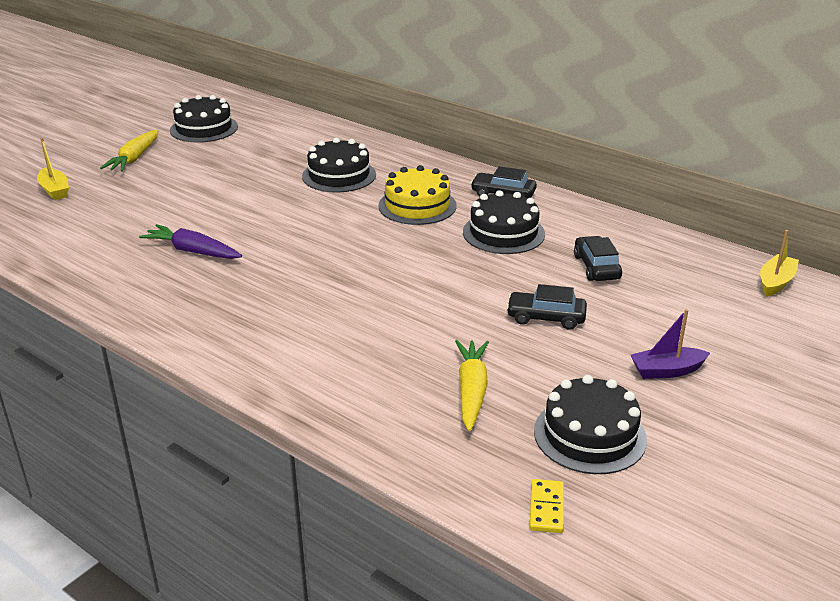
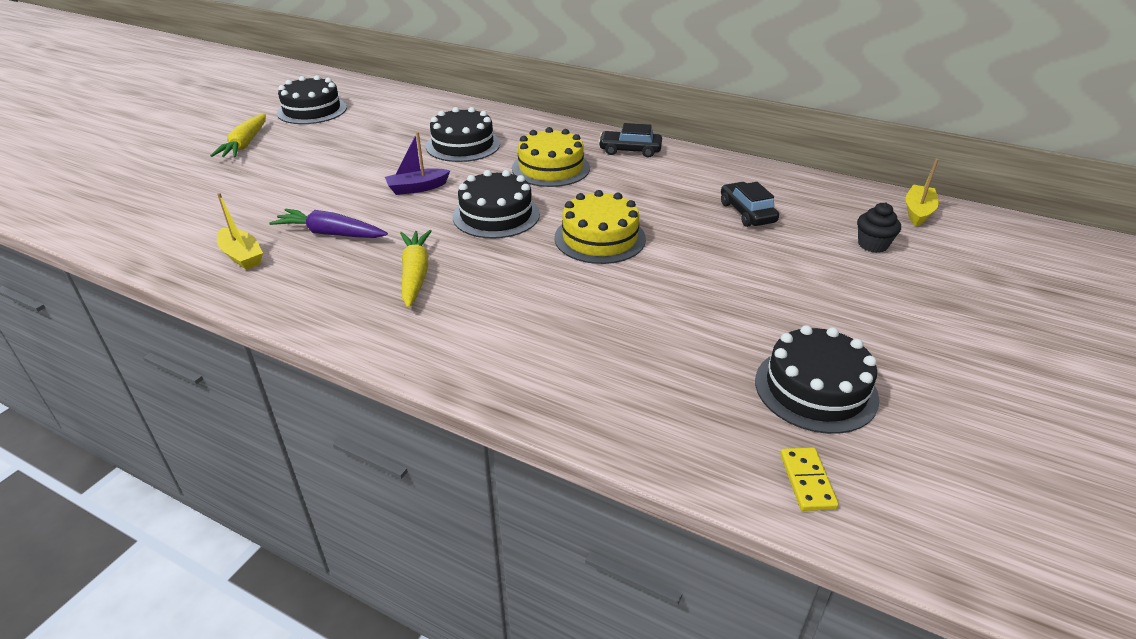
camera: 10 degrees left, 5 degrees up
(54, 190) = (163, 183): yellow boat -> yellow boat (242, 256)
(440, 278) = (600, 238): none -> yellow cake
(471, 390) = (675, 354): yellow carrot -> yellow carrot (415, 274)
(503, 233) = (645, 187): black cake -> black cake (496, 215)
(546, 317) = (719, 268): black car -> none
(666, 371) = (860, 310): purple boat -> purple boat (417, 188)
(711, 310) = (872, 245): none -> black cupcake

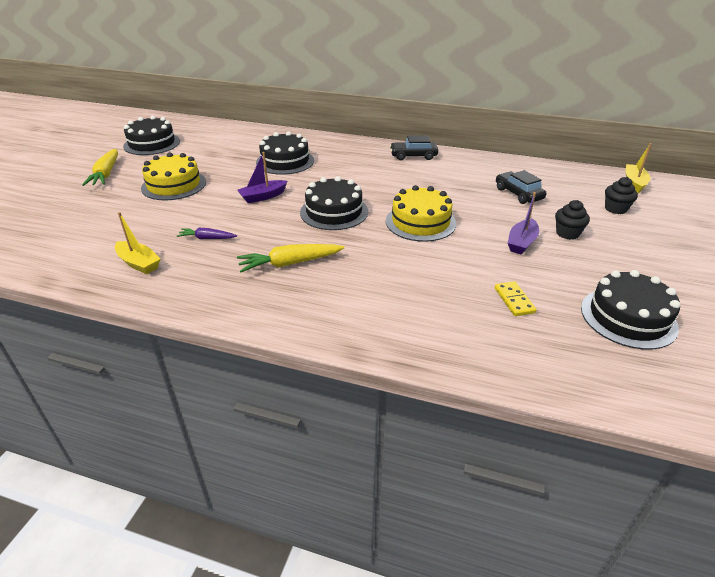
camera: 10 degrees left, 0 degrees up
(331, 234) = (207, 238): purple carrot -> purple carrot, size x0.60
(415, 274) = (290, 263): yellow carrot -> yellow carrot turned 90 degrees counterclockwise
(551, 168) = (360, 173): yellow cake -> yellow cake (174, 185)
(720, 277) = (521, 242): none -> purple boat
(788, 271) = (567, 233): none -> black cupcake
(807, 481) = (655, 387): yellow domino -> yellow domino (514, 300)

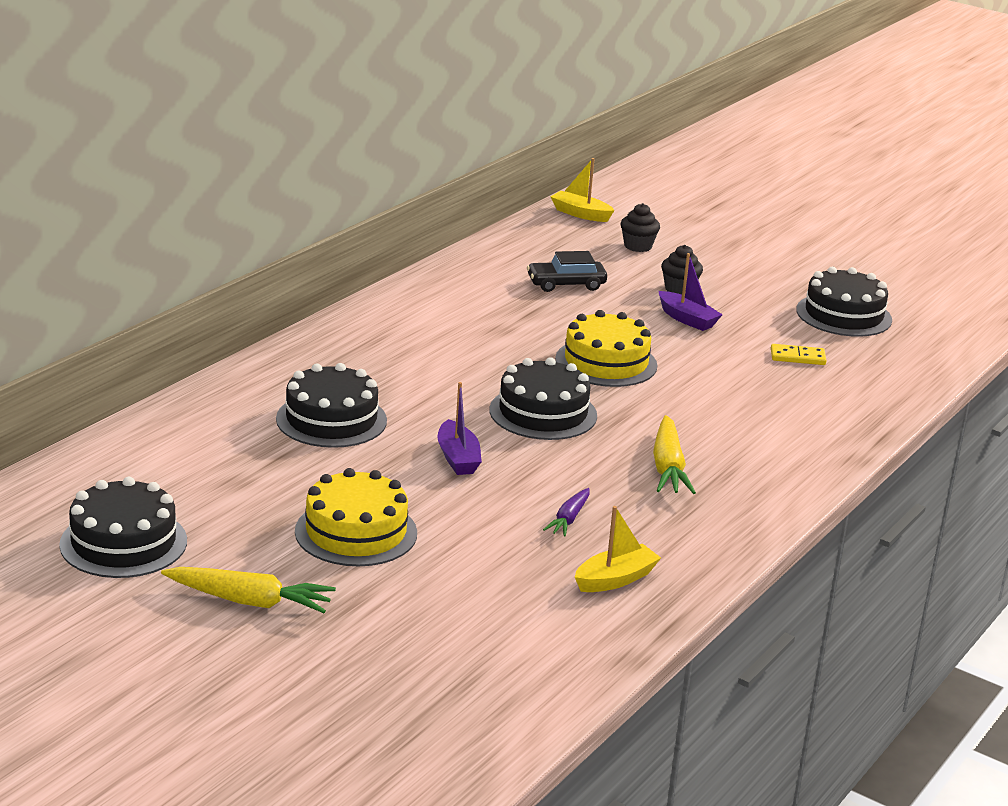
camera: 75 degrees left, 10 degrees down
(413, 156) = (392, 316): black car -> none

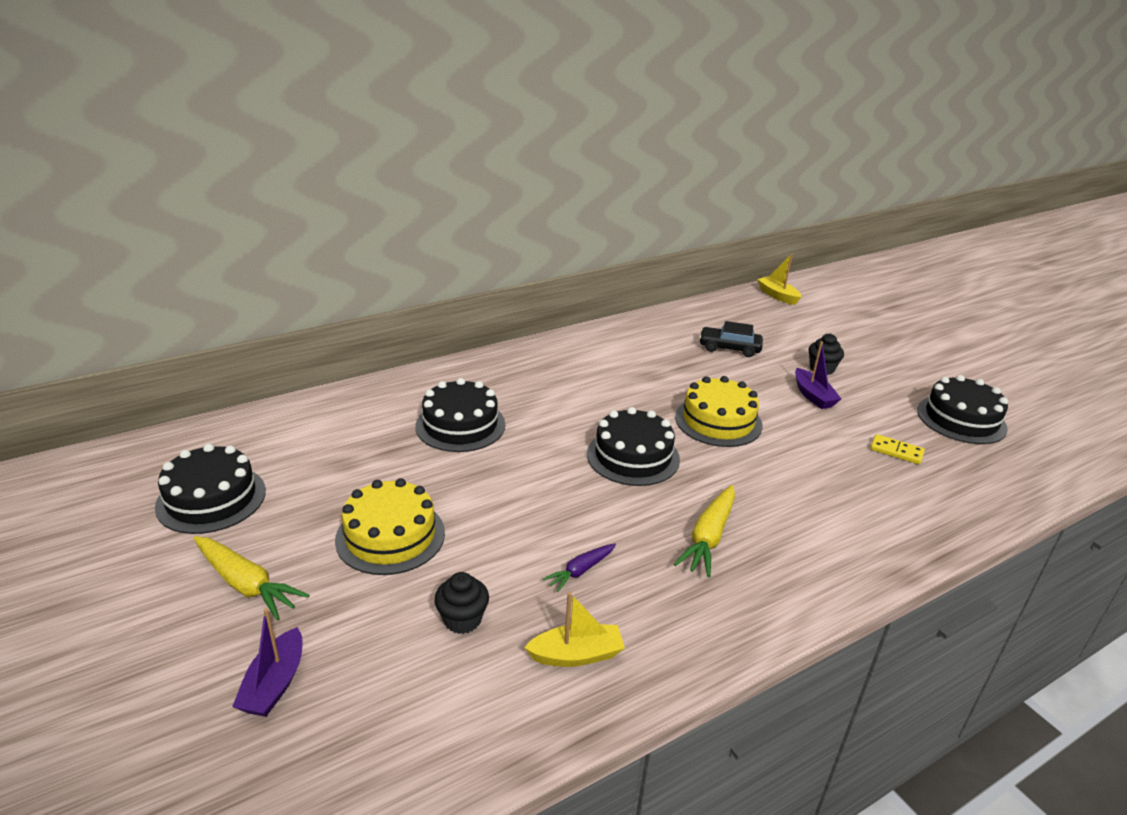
camera: 25 degrees right, 5 degrees up
(457, 458) = (530, 483): purple boat -> purple boat (274, 684)
(638, 246) = (808, 328): black cupcake -> black cupcake (462, 619)

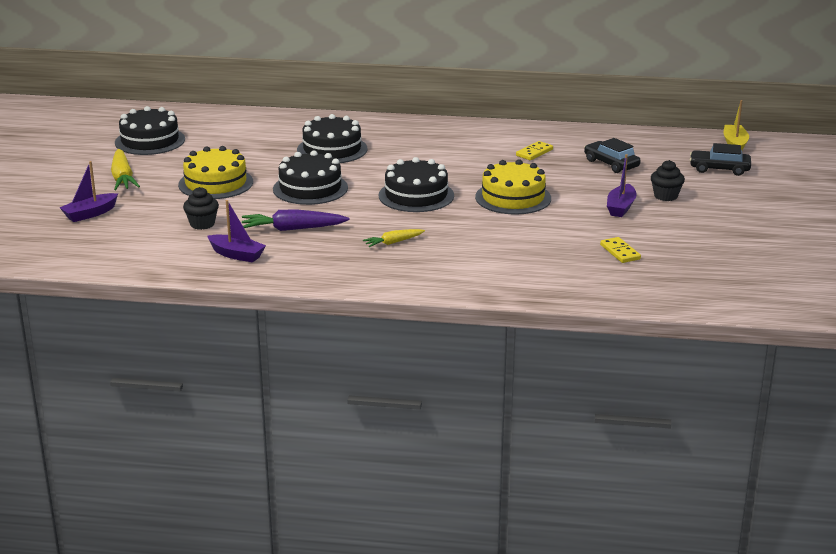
camera: 40 degrees right, 5 degrees down
(576, 655) = (236, 255): yellow boat -> purple boat
(580, 571) = (292, 229): purple carrot -> purple carrot, size x1.67
(653, 358) = (534, 153): none -> yellow domino
(708, 537) = (393, 242): yellow carrot -> yellow carrot, size x0.60
(808, 325) = (719, 169): none -> black car
(961, 419) = (723, 255): black cake -> black cake (310, 188)

